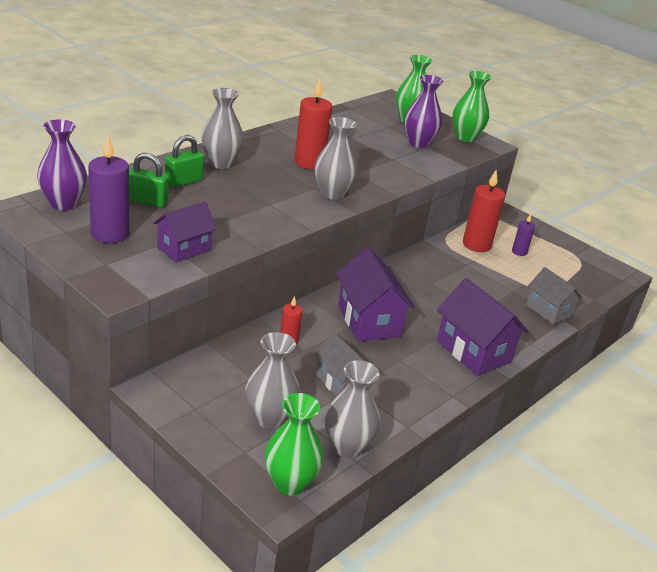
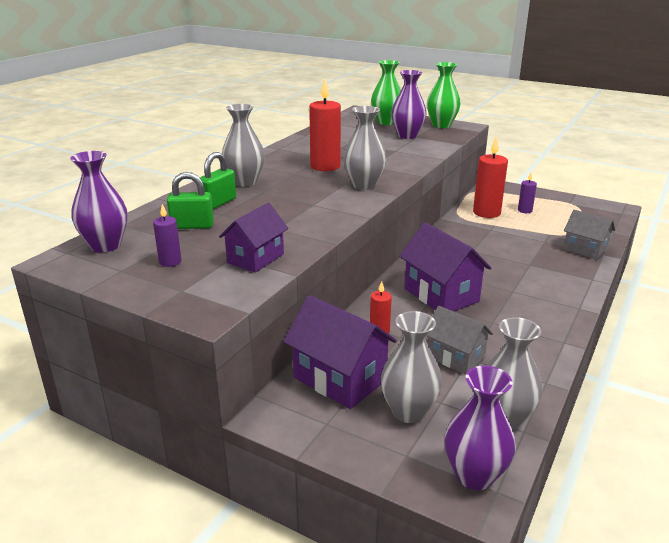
camera: 10 degrees left, 5 degrees down
(110, 234) = (170, 262): purple candle -> purple candle, size x0.53
(290, 483) = (474, 475): green vase -> purple vase
(473, 351) = (551, 298): purple house -> purple house (340, 379)

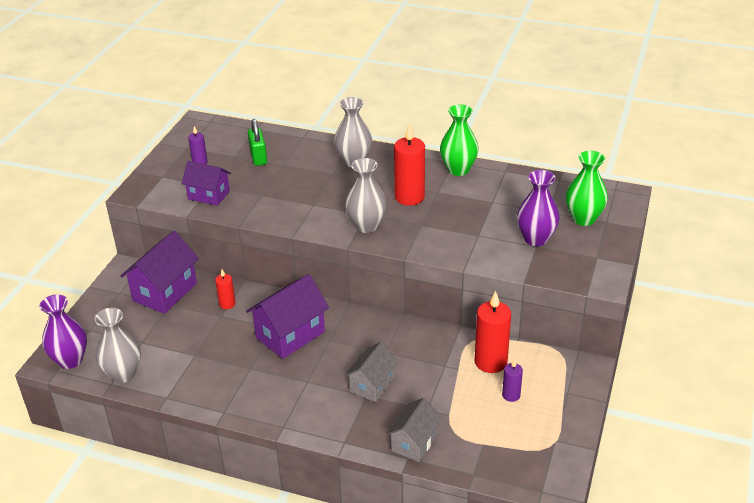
camera: 80 degrees right, 10 degrees up
(105, 245) = (221, 132): purple vase -> none
(218, 203) = (304, 159): green padlock -> none
(409, 411) = (130, 327): grey vase -> none
(441, 125) = (595, 262): green vase -> green vase (458, 169)
(455, 357) = (195, 347): grey house -> grey house (372, 385)

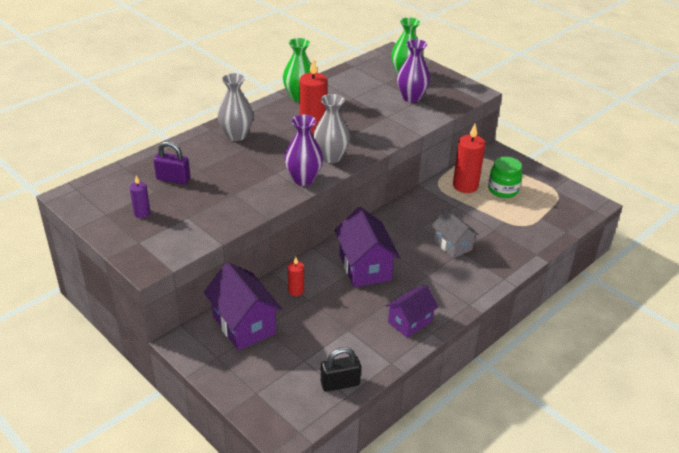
camera: 65 degrees left, 0 degrees up
(70, 360) = (291, 418): purple vase -> purple vase (303, 179)
(123, 374) = (340, 383): grey vase -> black padlock
(209, 195) = (202, 222): purple house -> purple house (410, 322)
(258, 157) = (173, 179): green padlock -> purple padlock
(414, 442) = (523, 246): grey house -> none
(511, 395) = (503, 190): purple candle -> green jar

